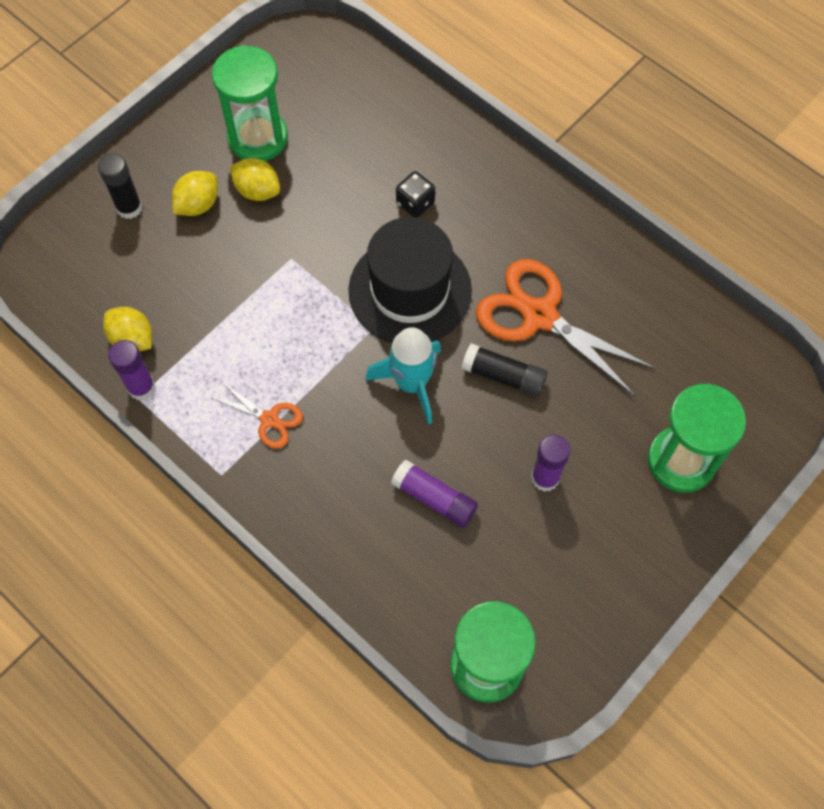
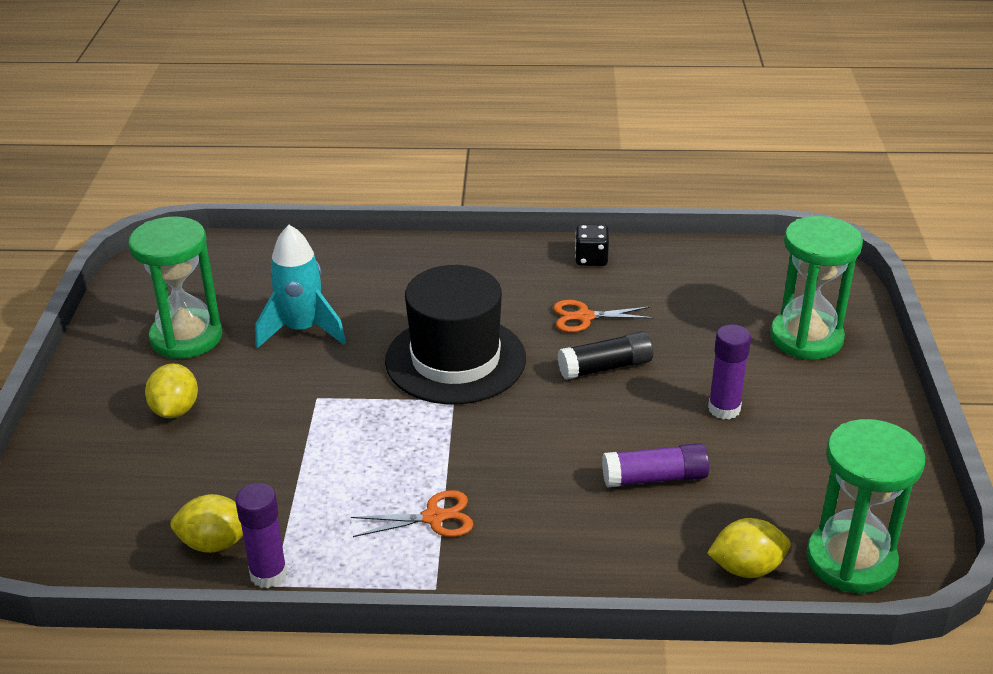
camera: 40 degrees left, 30 degrees down
(129, 208) = (99, 450): black glue stick -> none
(257, 191) = (228, 371): yellow lemon -> yellow lemon (746, 568)
(411, 383) = (534, 416): turquoise rocket -> turquoise rocket (302, 330)
(415, 203) = (390, 306): black dice -> black dice (591, 259)
(539, 316) = (584, 317): orange scissors -> orange scissors, size x0.50

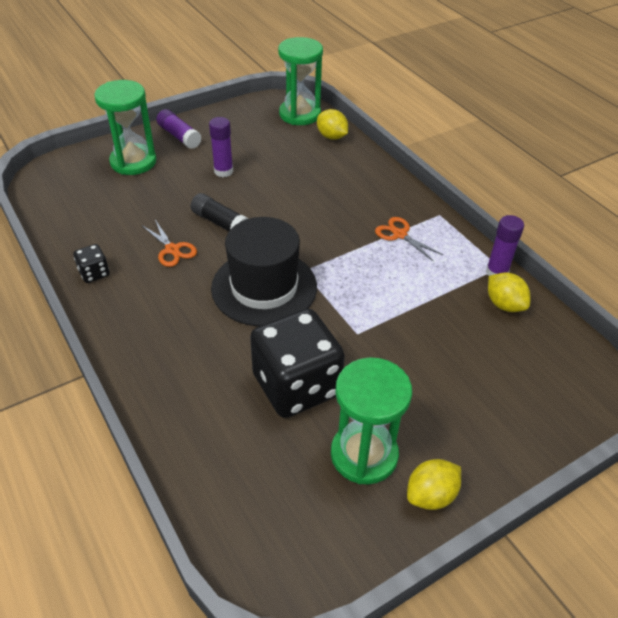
camera: 125 degrees left, 10 degrees up
(175, 410) = (437, 400): yellow lemon -> yellow lemon (431, 495)
(302, 330) = (296, 385): turquoise rocket -> black dice
(654, 478) = (299, 176): purple glue stick -> purple glue stick (179, 136)

